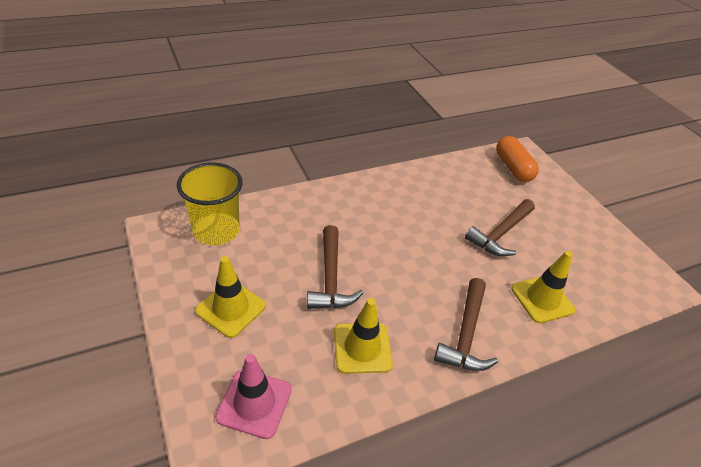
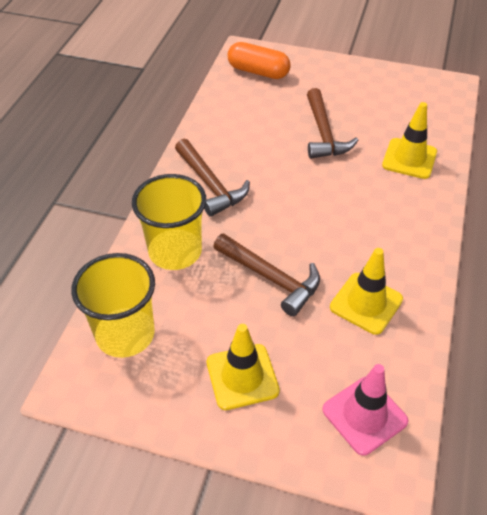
camera: 45 degrees left, 5 degrees up
(304, 216) = (175, 251): none -> yellow cup
(465, 334) = (405, 227): brown hammer -> brown hammer (210, 184)

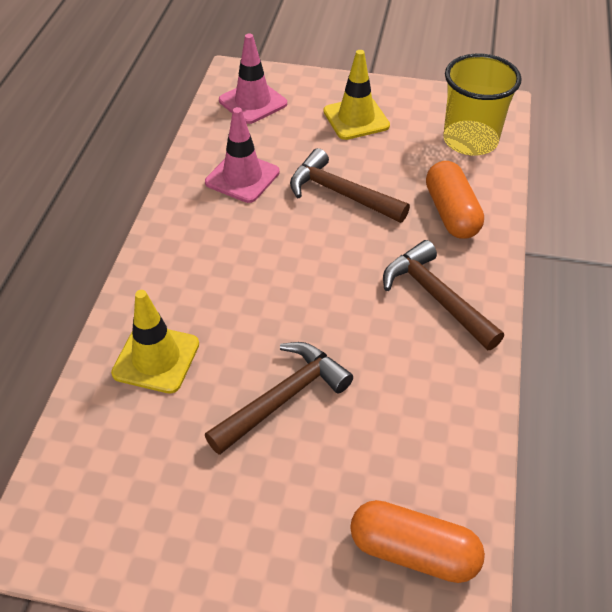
camera: 175 degrees right, 0 degrees up
(175, 251) = (451, 213): yellow cup -> orange capsule
(323, 133) = (283, 398): brown hammer -> brown hammer turned 60 degrees clockwise
(366, 303) = (242, 177): yellow traffic cone -> pink traffic cone

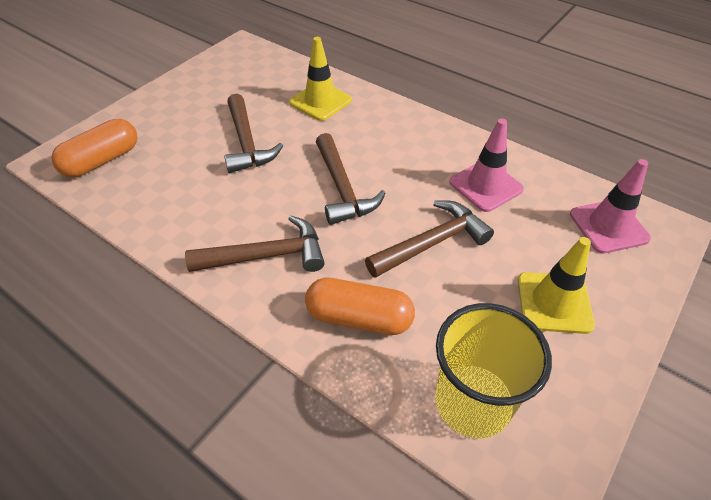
camera: 115 degrees right, 0 degrees up
(309, 276) = (342, 188): none -> brown hammer

